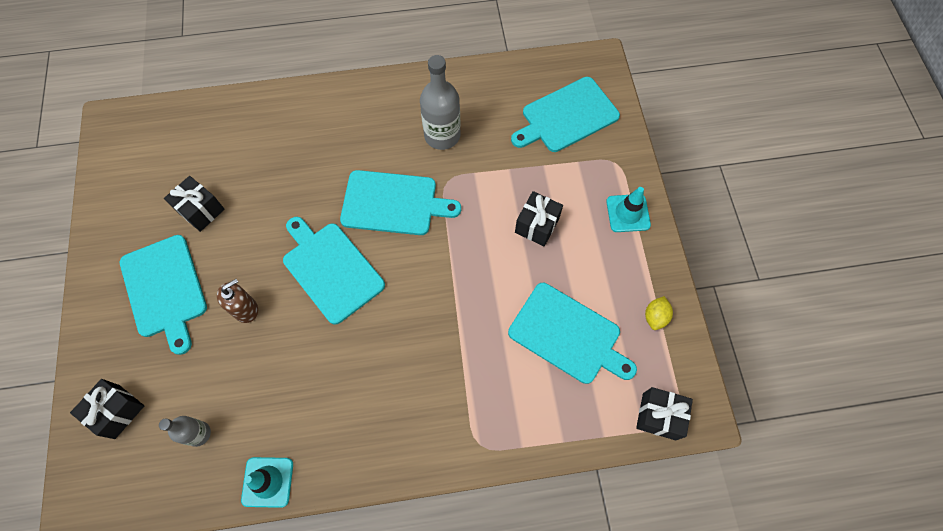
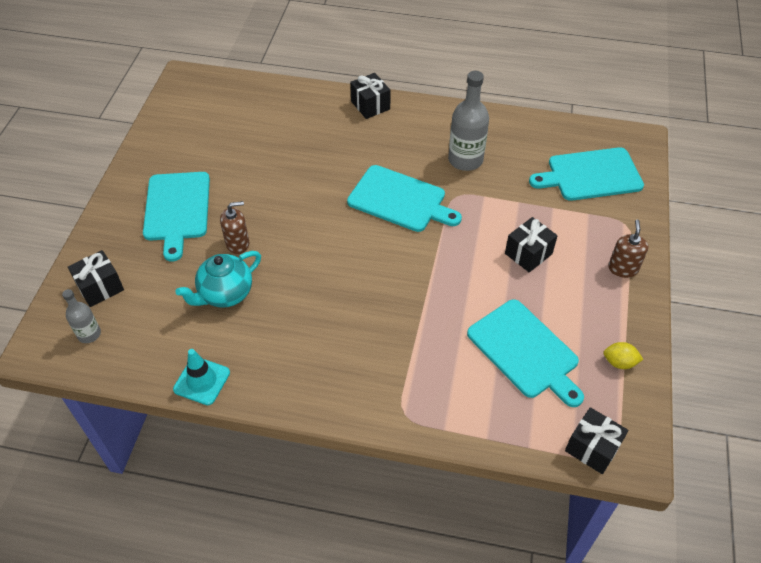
camera: 20 degrees right, 15 degrees down
(198, 433) = (159, 325): grey bottle -> grey bottle (89, 334)
(201, 210) = (231, 160): black gift -> black gift (370, 105)
(254, 373) = (225, 294): none -> turquoise teapot
(331, 269) = (324, 235): turquoise cutting board -> none
(628, 213) = (623, 268): turquoise traffic cone -> brown soap dispenser
(655, 317) = (619, 362): yellow lemon -> yellow lemon turned 60 degrees clockwise

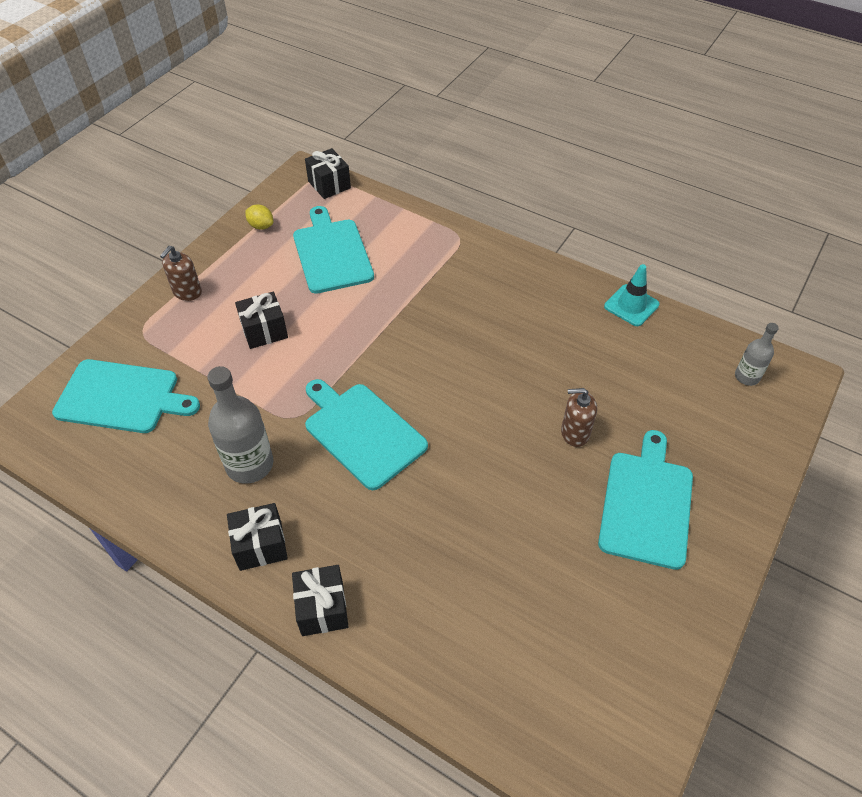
camera: 160 degrees left, 0 degrees up
(100, 287) = (740, 425): black gift -> black gift (260, 545)
(225, 294) = (598, 378): turquoise teapot -> none

